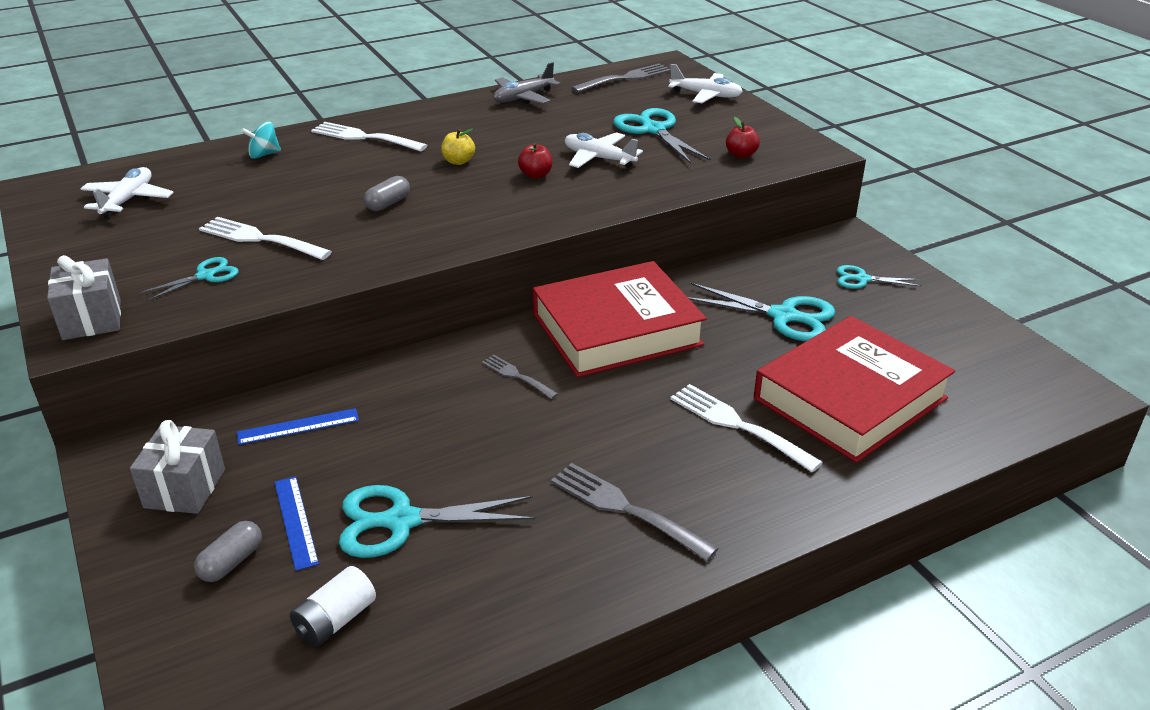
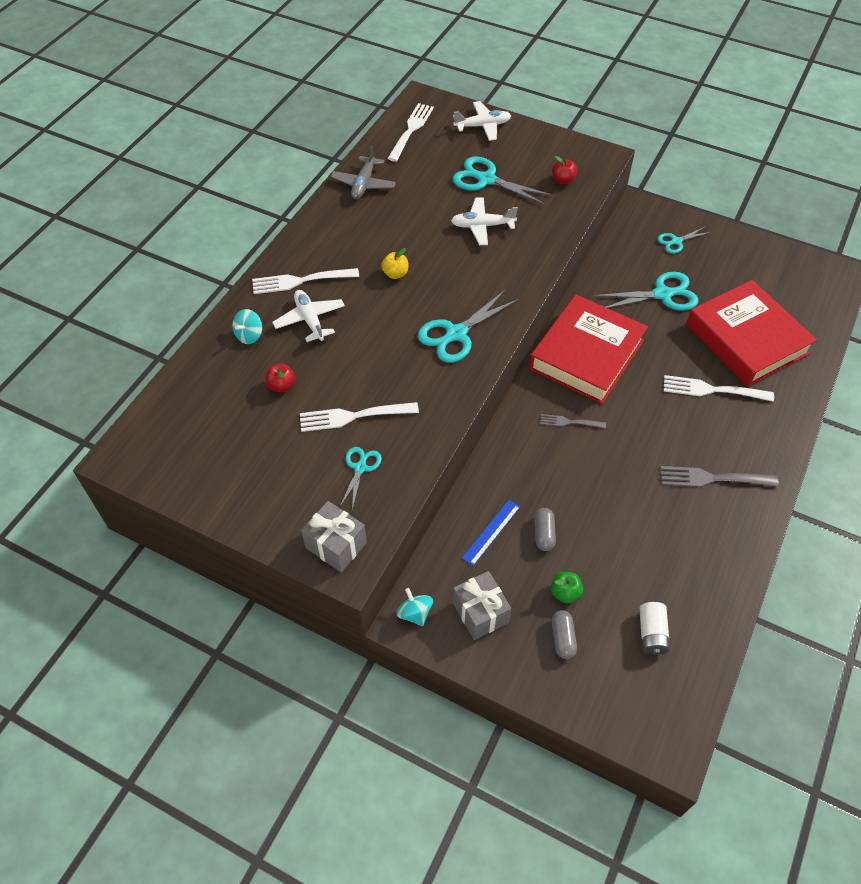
camera: 35 degrees left, 20 degrees up
(126, 452) = (415, 613): none -> turquoise spinning top
(128, 200) = (210, 432): white plane -> white plane (310, 320)
(295, 521) = (565, 593): blue ruler -> green apple
(388, 204) = (397, 339): grey capsule -> grey capsule (544, 534)
(401, 521) = (617, 556): turquoise scissors -> turquoise scissors (456, 334)
(535, 175) = (460, 262): red apple -> red apple (281, 385)
(625, 78) = (411, 130): grey fork -> white fork
(850, 398) = (746, 339): red book -> red book turned 45 degrees counterclockwise

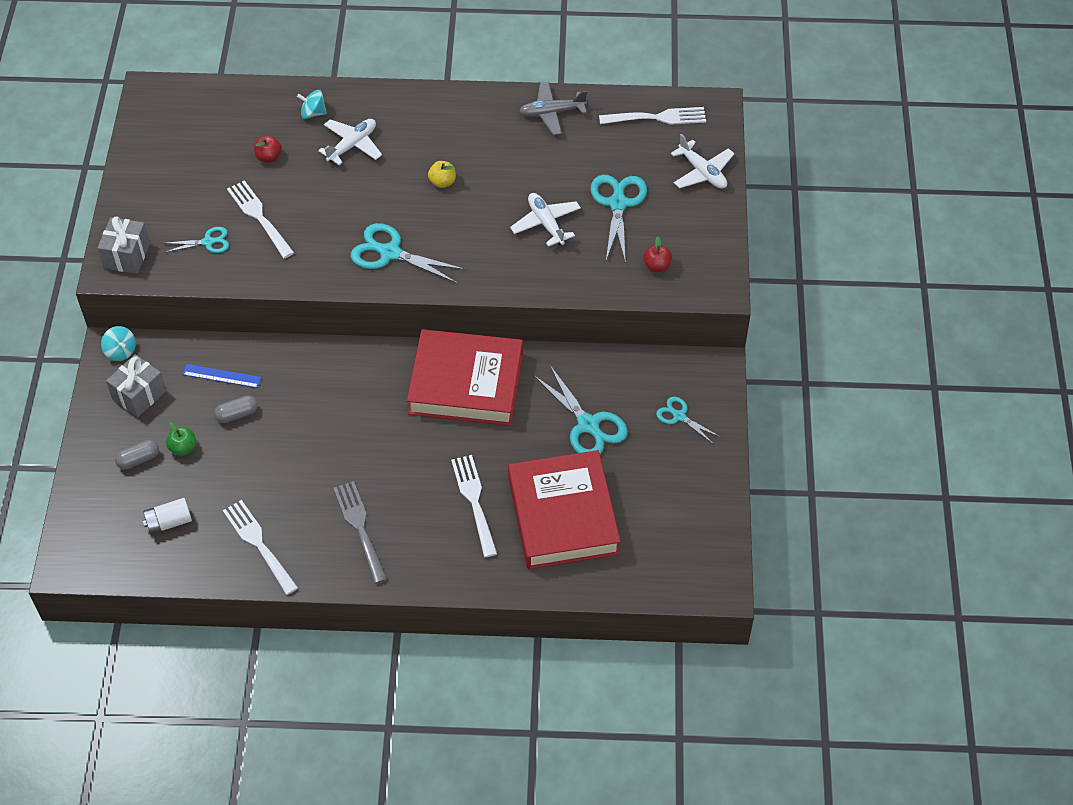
camera: 65 degrees right, 0 degrees up
(301, 281) = (396, 120): white fork -> white fork (259, 544)
(415, 613) = (121, 351): turquoise spinning top -> turquoise spinning top turned 105 degrees clockwise
(569, 422) = (373, 395): grey fork -> none
(746, 339) = (563, 515): red book -> red book turned 45 degrees counterclockwise

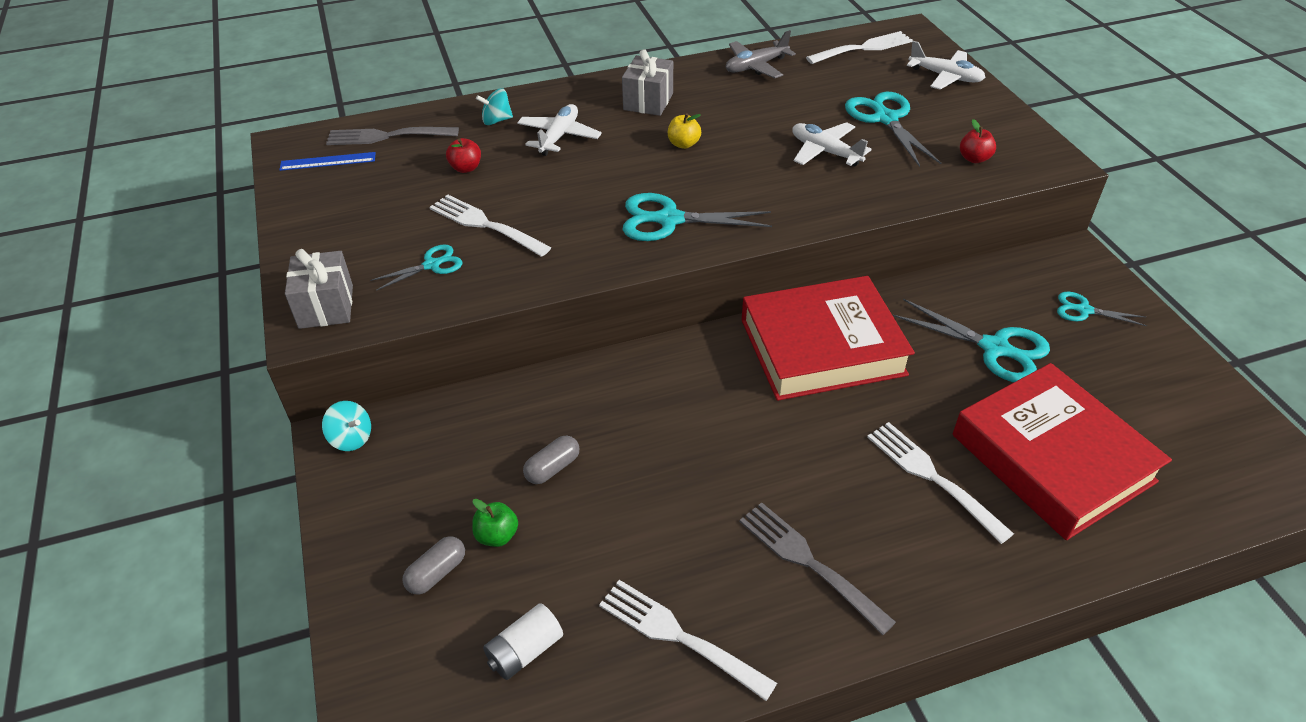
camera: 20 degrees left, 10 degrees down
(139, 395) = (401, 485): grey gift -> grey gift (648, 101)
(222, 376) = (507, 427): blue ruler -> blue ruler (328, 161)
(224, 105) = (387, 136): none -> grey fork

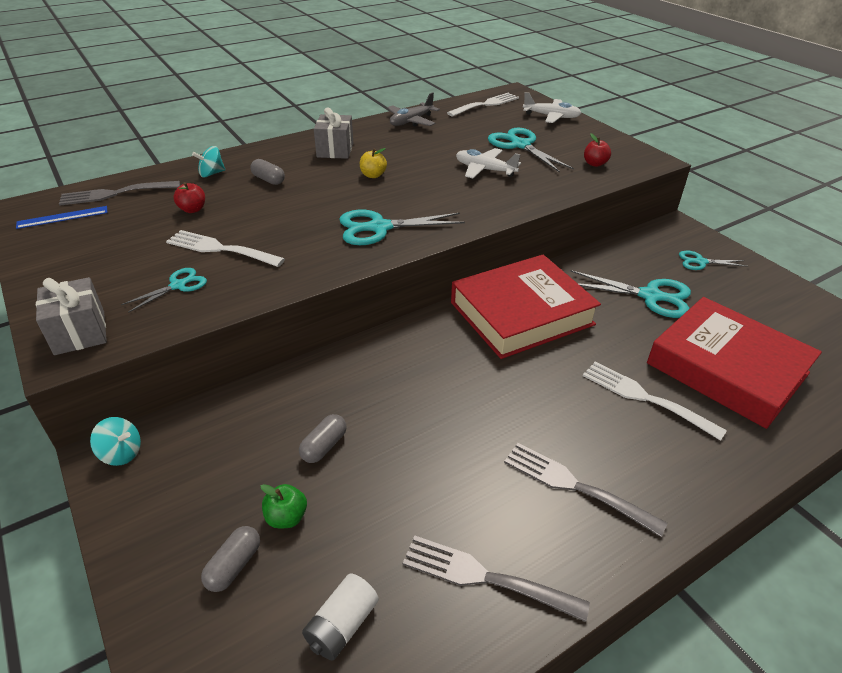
camera: 15 degrees left, 5 degrees down
(559, 137) = (268, 180): white plane -> grey capsule
(679, 636) = (486, 577): white fork -> grey fork

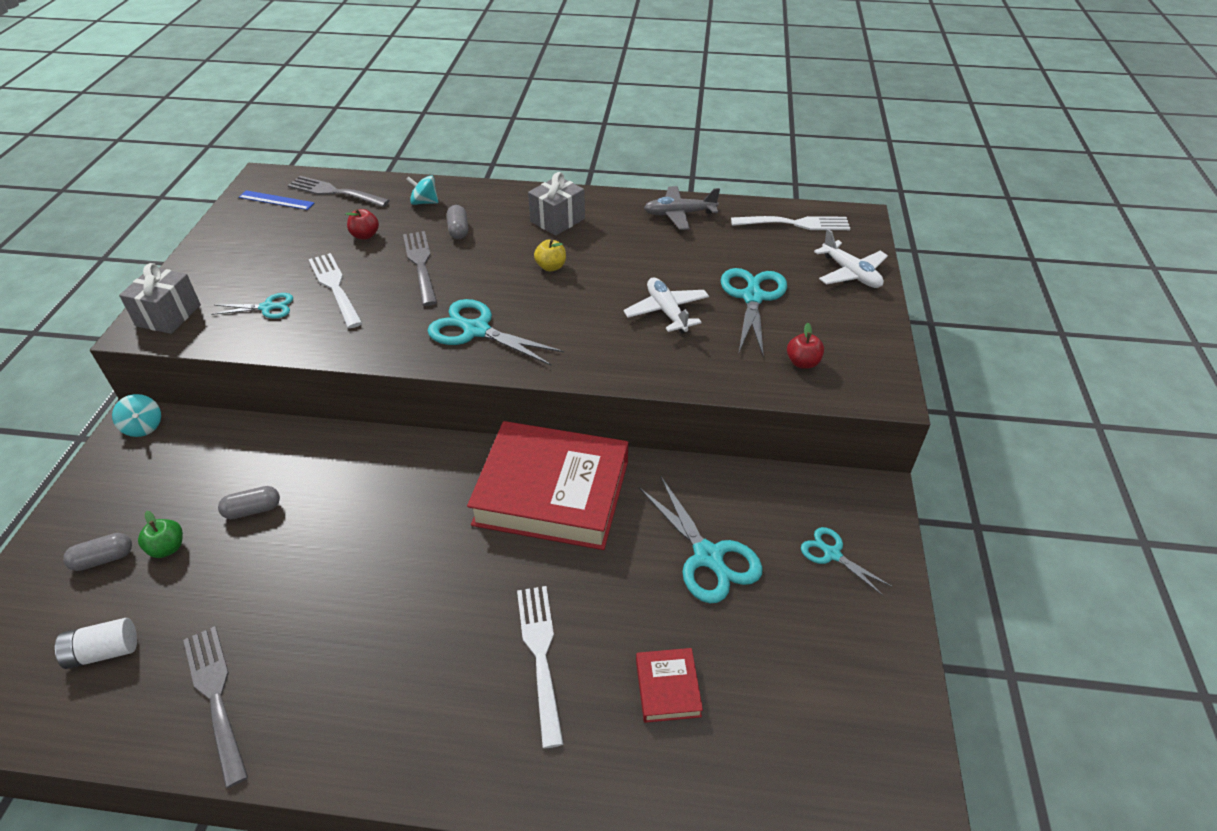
camera: 40 degrees right, 5 degrees up
(575, 486) = (369, 684): grey fork -> grey fork (421, 265)
(727, 368) = (667, 688): red book -> red book, size x0.41

